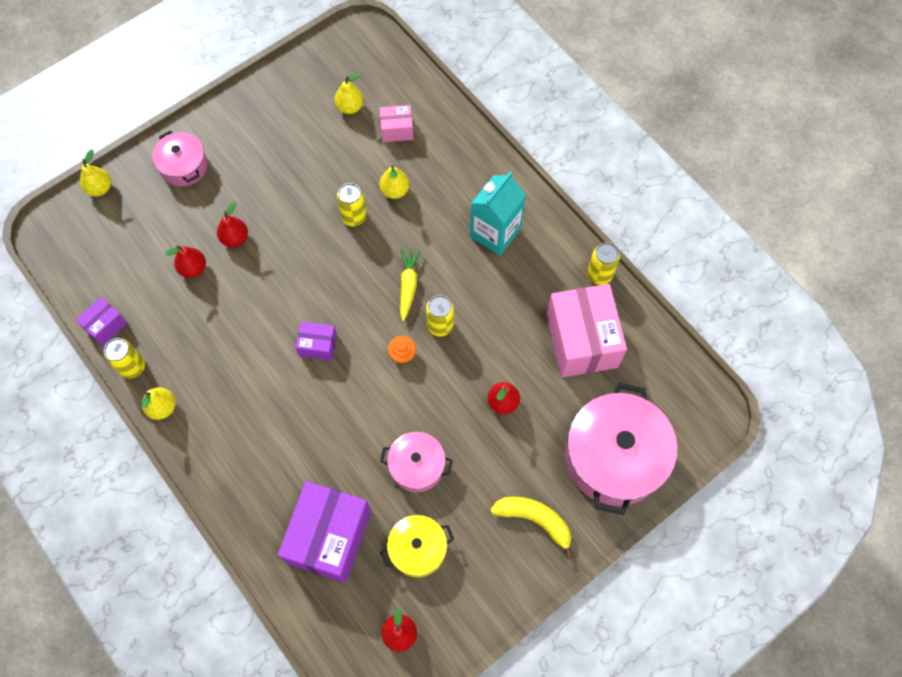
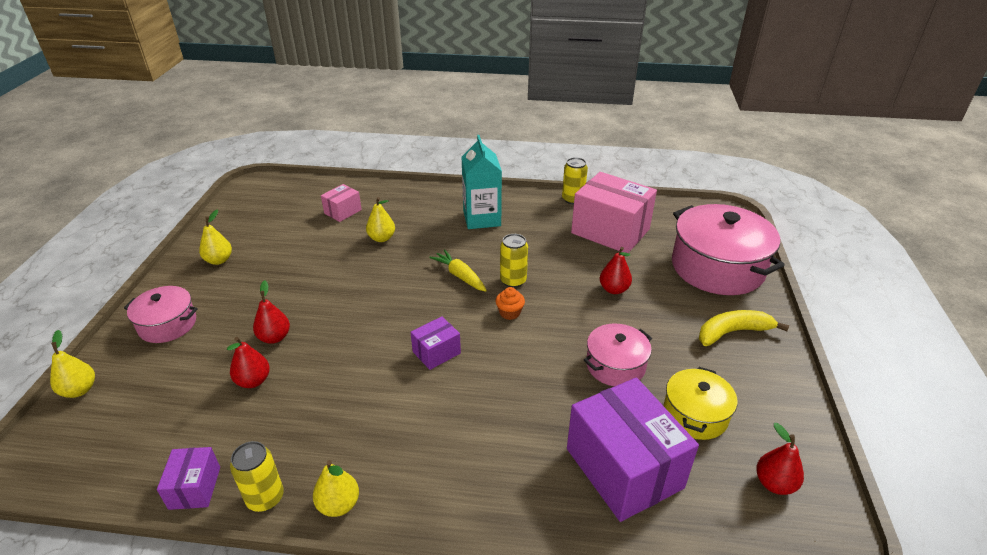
camera: 45 degrees left, 30 degrees down
(350, 107) = (290, 219): yellow pear -> yellow pear (219, 260)
(354, 217) = (367, 267): yellow can -> none

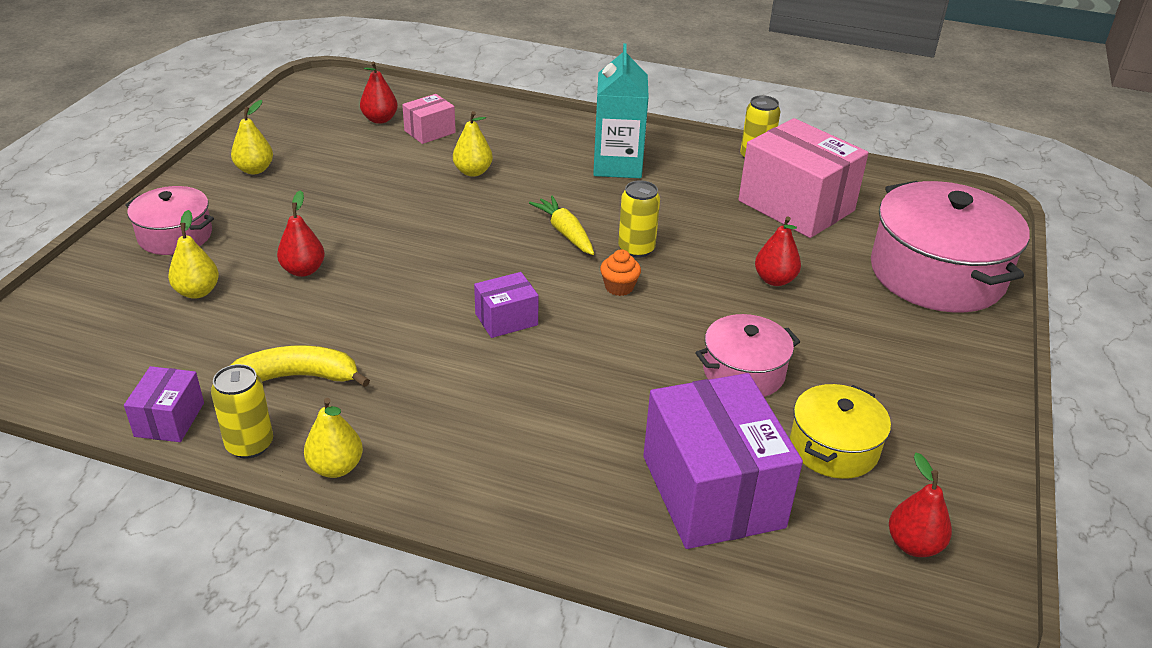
camera: 10 degrees right, 0 degrees up
(79, 390) = (57, 293): yellow pear -> yellow pear (197, 292)
(253, 381) = (265, 315): red pear -> red pear (380, 119)
(732, 332) = (927, 358): yellow banana -> yellow banana (296, 377)

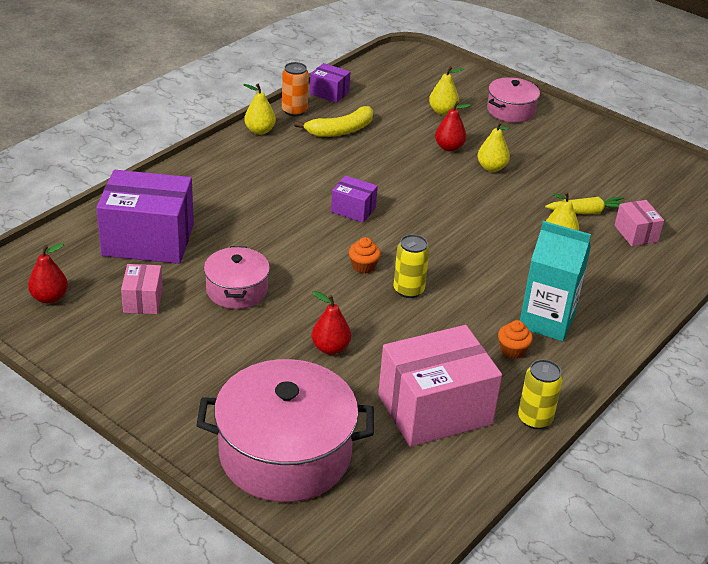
camera: 110 degrees right, 0 degrees up
(250, 445) = (294, 111): yellow can -> orange can
(255, 169) = (591, 147): yellow pear -> yellow pear (491, 168)
(296, 377) = (341, 130): yellow banana -> yellow banana turned 45 degrees clockwise
(380, 119) = (664, 213): red pear -> none
(506, 319) = (353, 210): purple box -> purple box turned 60 degrees counterclockwise
(565, 232) = (447, 262): yellow carrot -> yellow carrot (587, 212)
(677, 178) = (512, 350): none -> orange cupcake
(834, 447) = (143, 300): yellow pot -> pink box

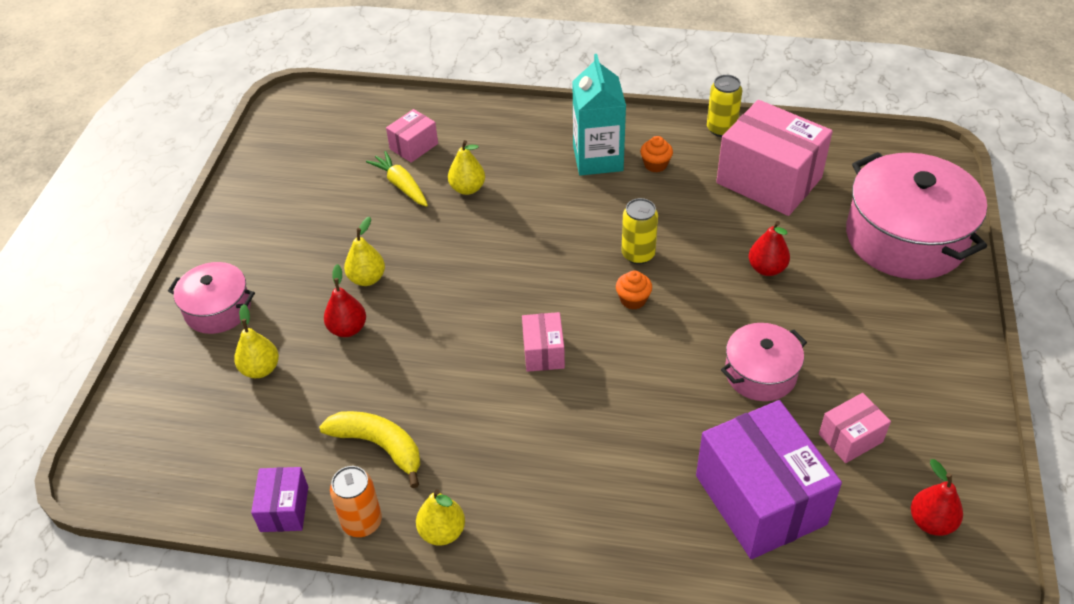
camera: 115 degrees left, 10 degrees up
(353, 210) = (543, 352): purple box -> pink box

